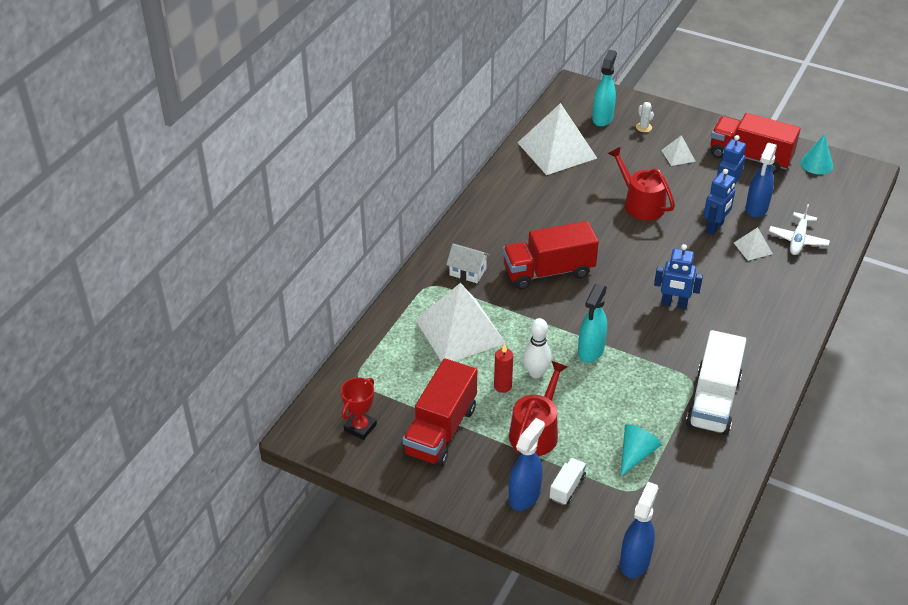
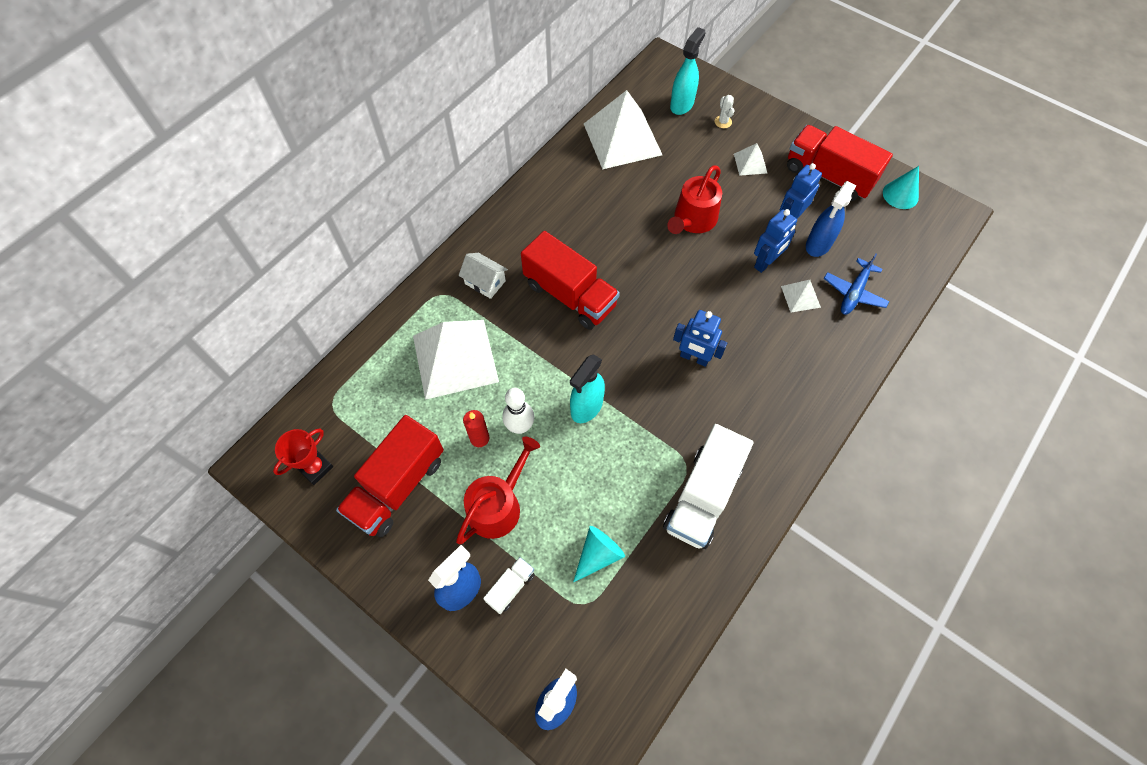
camera: 10 degrees right, 20 degrees up
(548, 272) = (570, 295): red truck -> red truck turned 135 degrees counterclockwise
(640, 203) = (693, 220): red watering can -> red watering can turned 120 degrees counterclockwise
(798, 239) = (854, 292): white plane -> blue plane

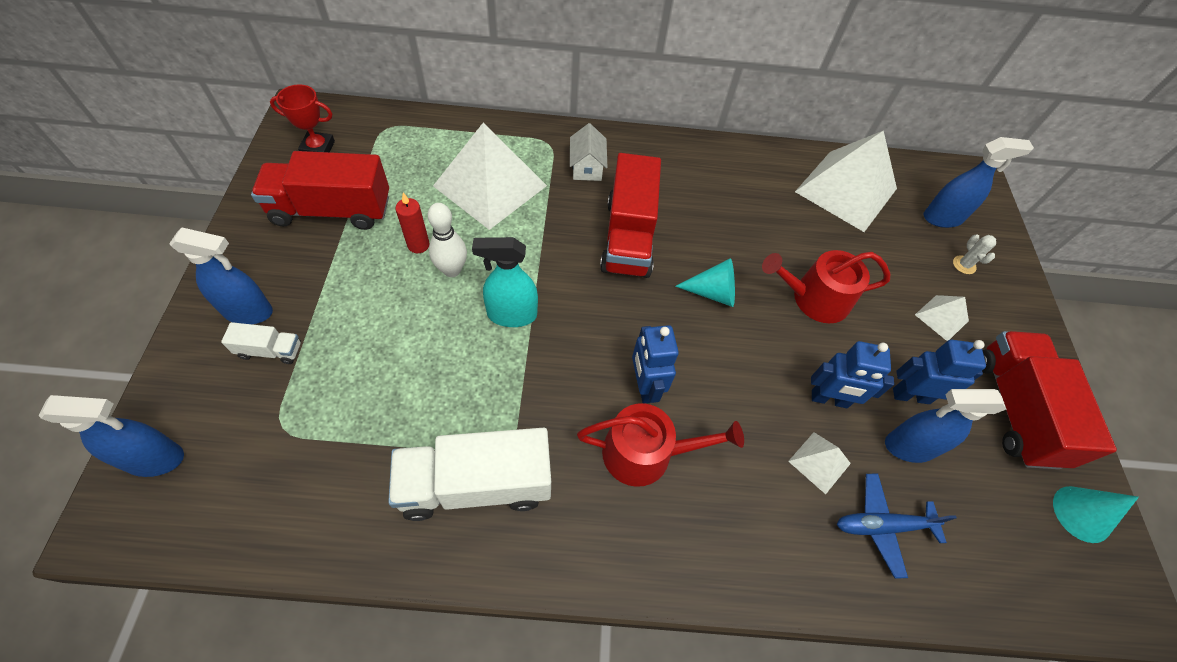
camera: 50 degrees right, 5 degrees down
(498, 505) = (355, 295): red watering can -> red watering can (646, 453)
(598, 555) = (346, 412): turquoise cone -> turquoise cone (713, 292)
(682, 104) = (942, 218): turquoise spray bottle -> blue spray bottle
(723, 122) = (964, 265): white cactus -> white cactus turned 45 degrees counterclockwise

